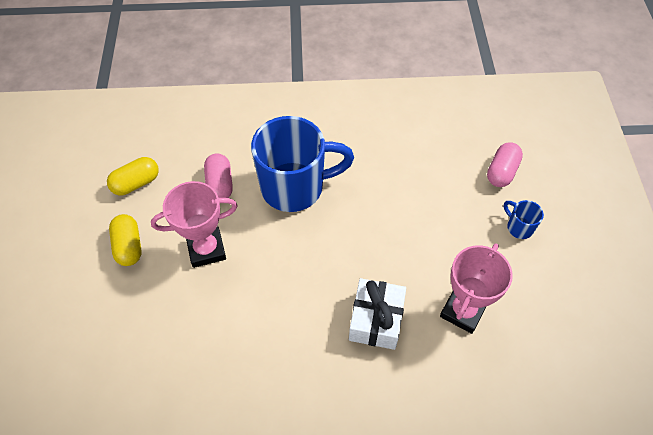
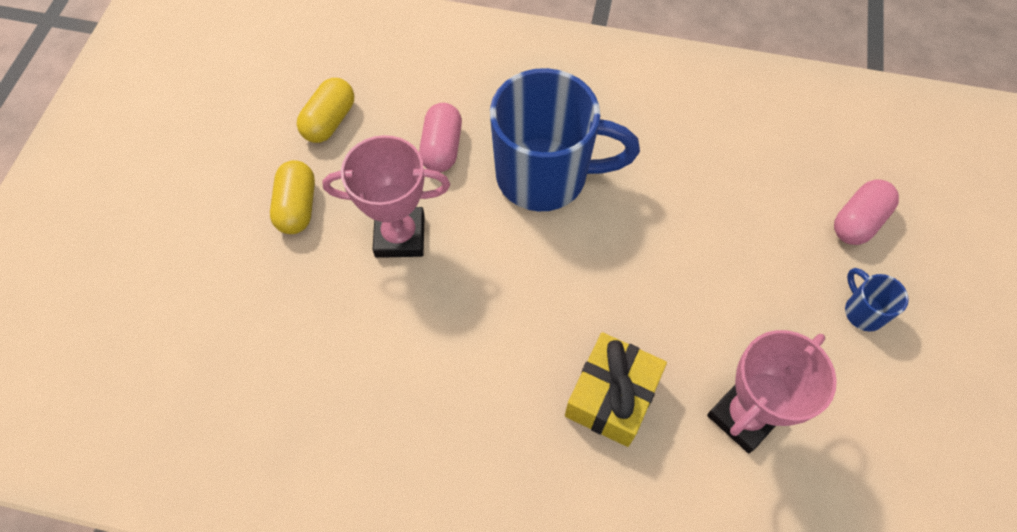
camera: 15 degrees right, 5 degrees up
(136, 183) = (329, 121): yellow capsule -> yellow capsule turned 45 degrees counterclockwise
(376, 320) = (611, 396): white gift -> yellow gift

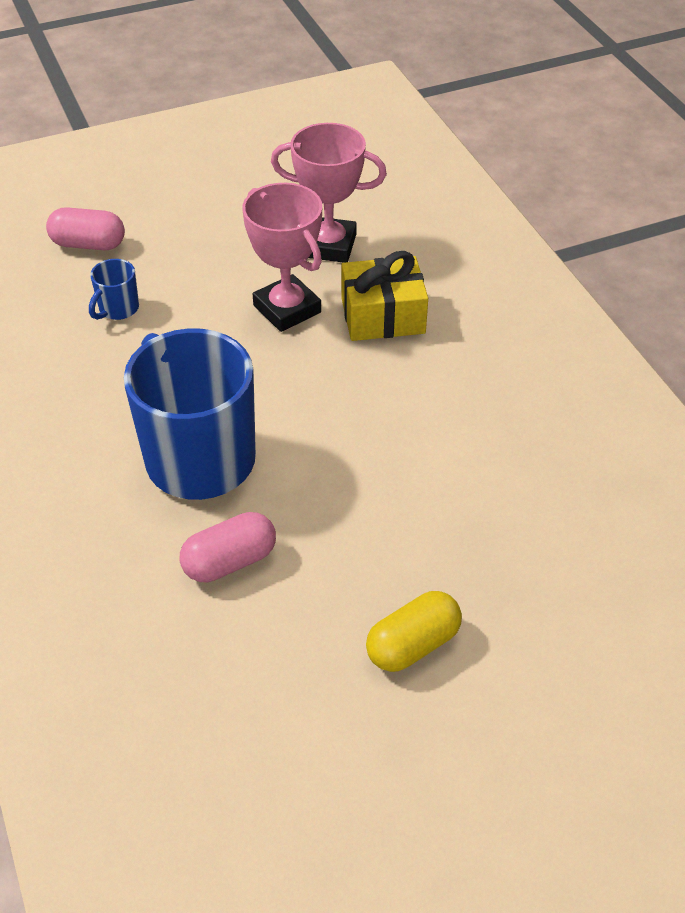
camera: 125 degrees left, 15 degrees down
(329, 121) = (277, 697): yellow capsule -> none
(400, 236) = (366, 531): pink trophy -> pink trophy (287, 309)
(863, 311) = (180, 218): blue mug -> blue mug (118, 309)

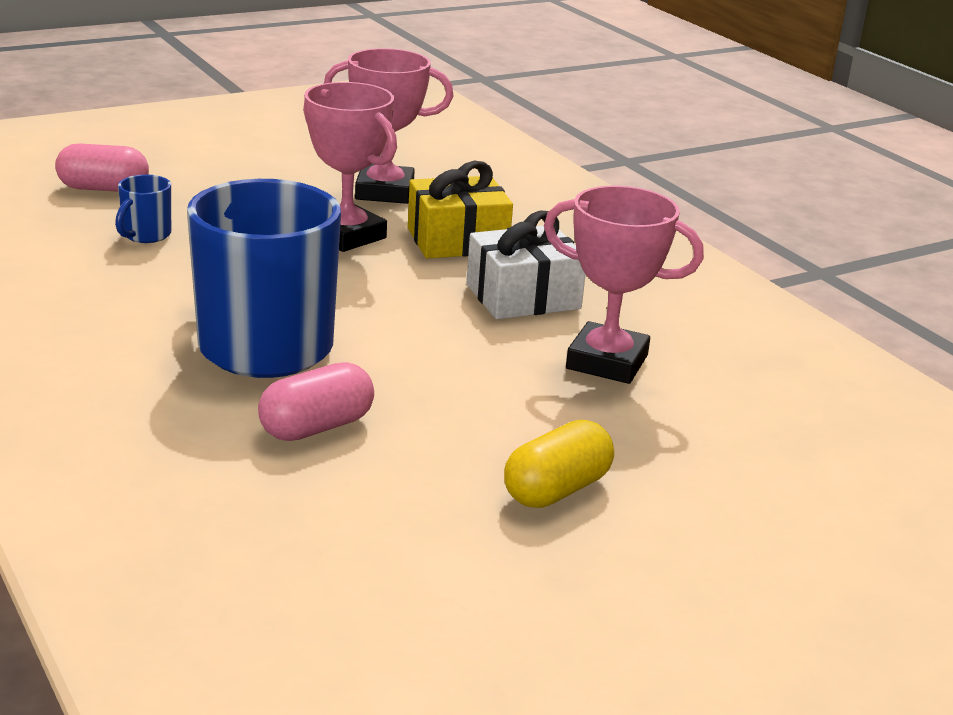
camera: 10 degrees left, 20 degrees down
(427, 394) = (523, 297): none -> white gift
(485, 483) = (607, 362): none -> pink trophy

